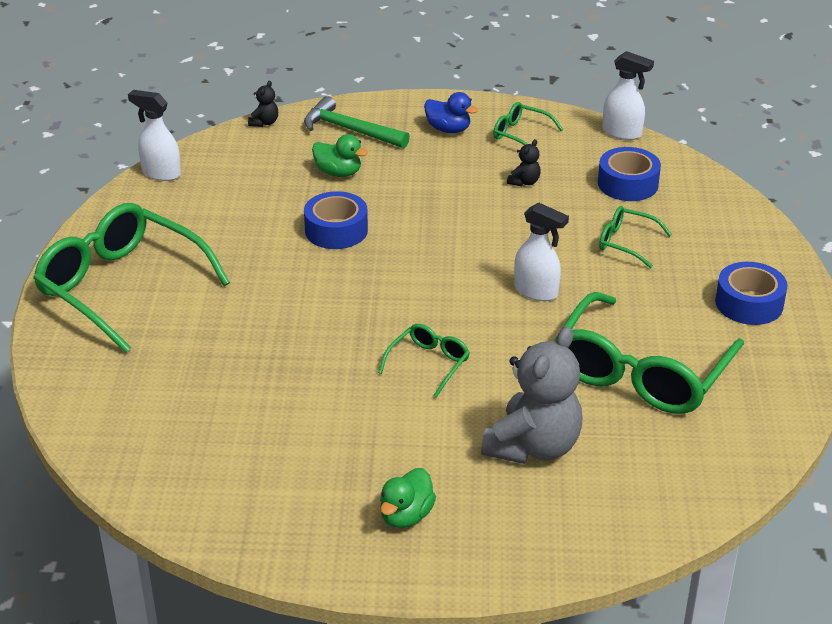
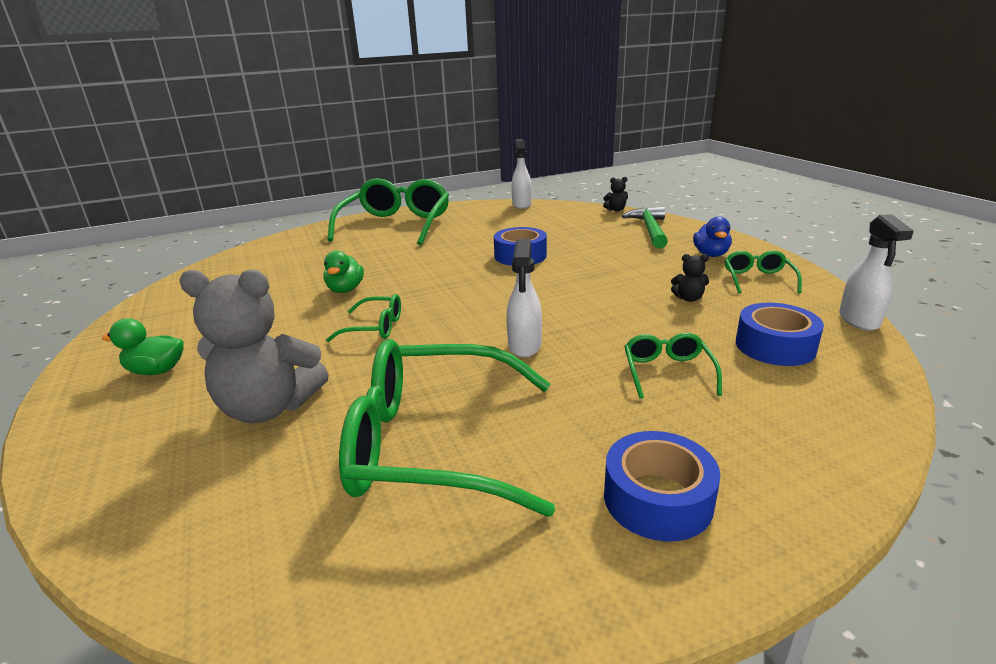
camera: 65 degrees right, 10 degrees down
(338, 173) = (591, 239): green duck -> green duck (345, 290)

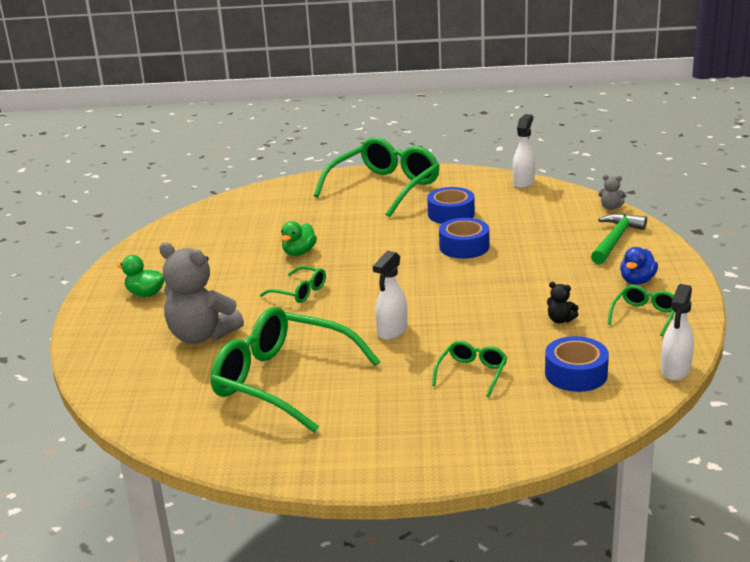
camera: 25 degrees right, 0 degrees up
(616, 210) = (611, 207): black teddy bear -> grey teddy bear
(657, 499) = (381, 441): blue tape -> blue tape (451, 214)

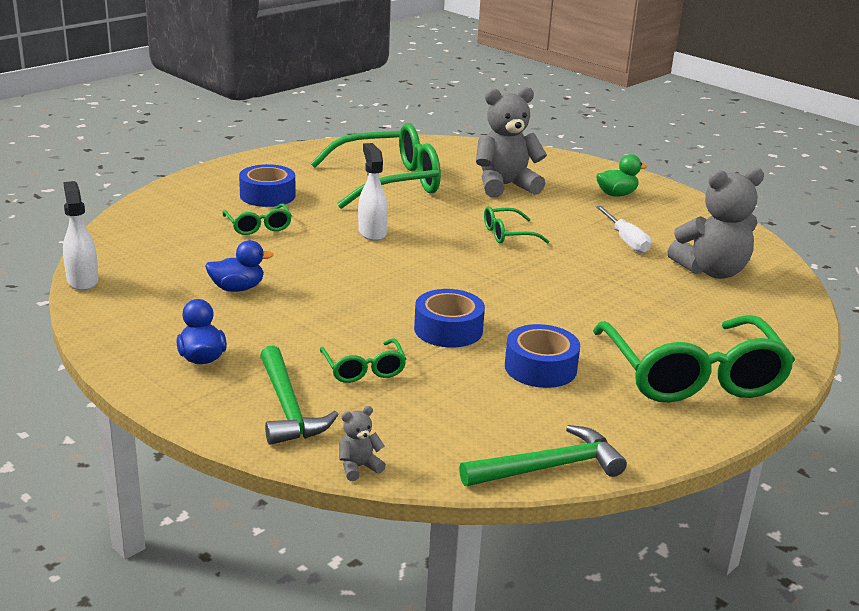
camera: 130 degrees right, 0 degrees up
(236, 258) = (626, 240): none -> white screwdriver
(241, 223) = (711, 271): none -> grey teddy bear
(299, 253) = (588, 264): green duck -> none
(523, 182) = (548, 467): white spray bottle -> green hammer
(560, 320) = (237, 288): black teddy bear -> blue duck
(576, 374) = (171, 251): blue tape -> blue tape (267, 195)
(644, 315) = (156, 321): green glasses -> green glasses (364, 369)

